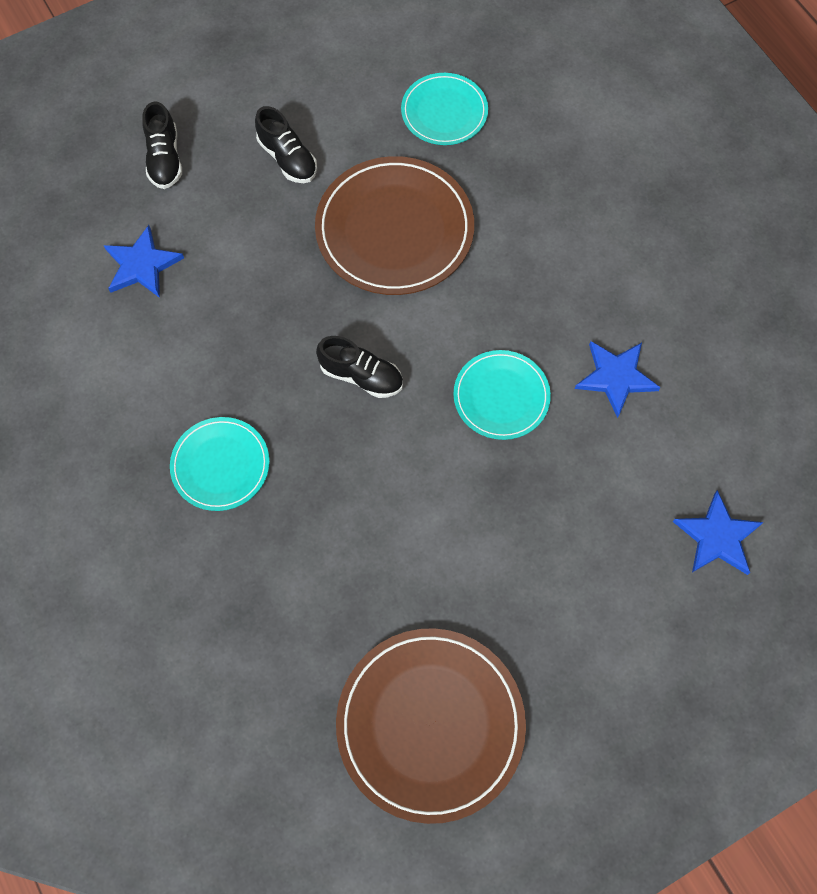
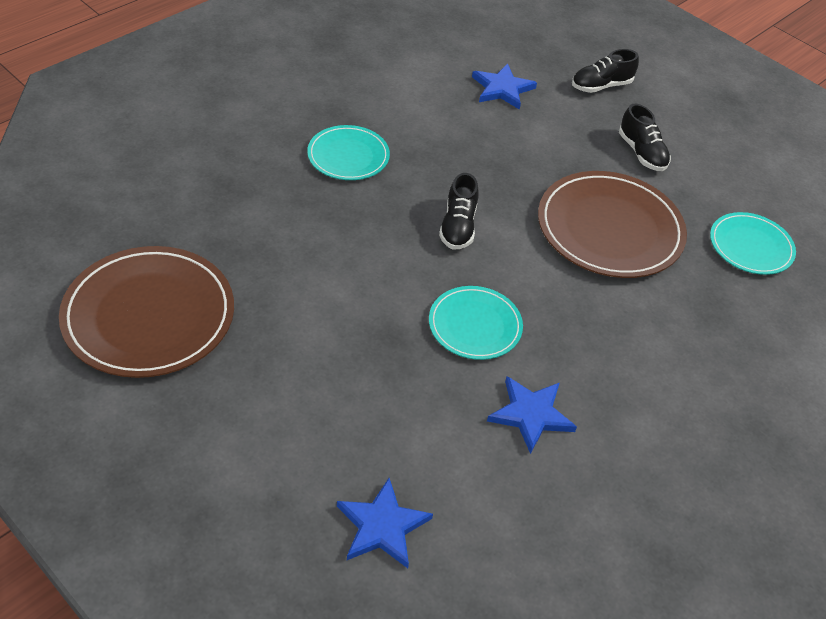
camera: 70 degrees right, 20 degrees down
(287, 158) = (641, 153): black shoe -> black shoe turned 60 degrees counterclockwise

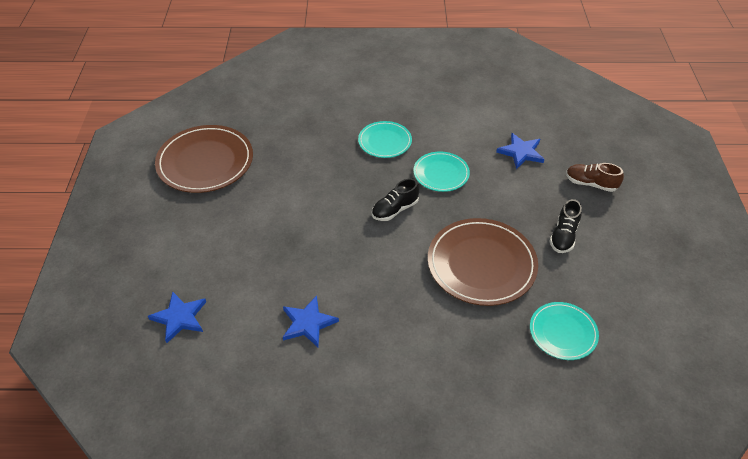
camera: 50 degrees right, 0 degrees up
(475, 325) = (338, 262): turquoise plate -> turquoise plate (441, 173)
(601, 86) = (590, 184): black shoe -> brown shoe

